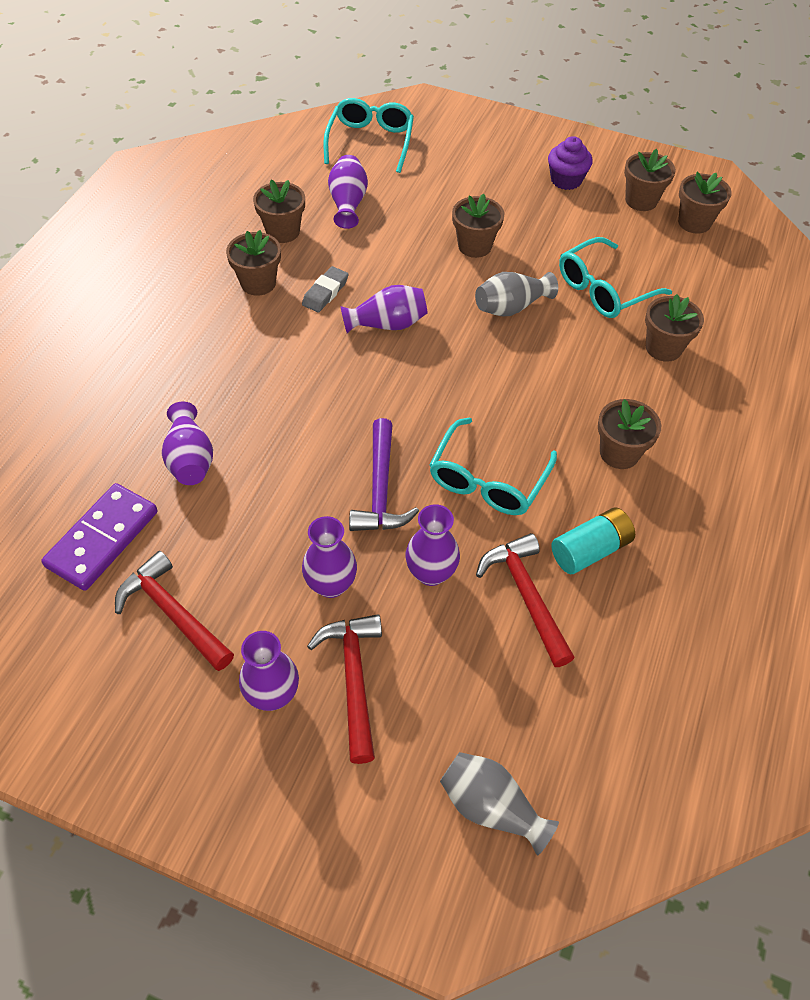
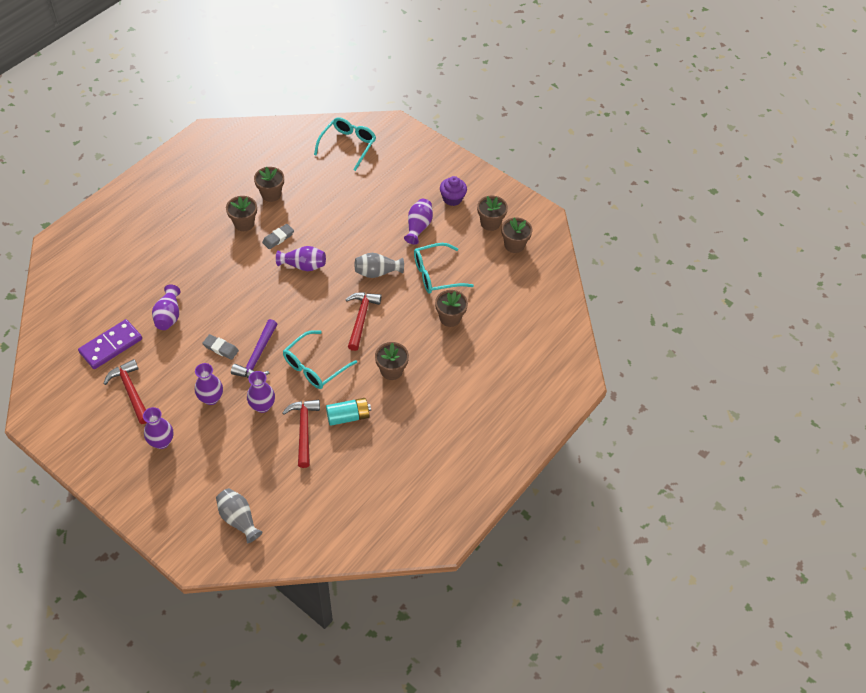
camera: 15 degrees right, 0 degrees up
(309, 491) = (221, 348): none -> grey eraser
(348, 203) = (316, 184): purple vase -> purple vase (418, 227)
(353, 679) = (202, 445): red hammer -> red hammer (361, 318)
(474, 246) = (375, 229): brown flower pot -> none

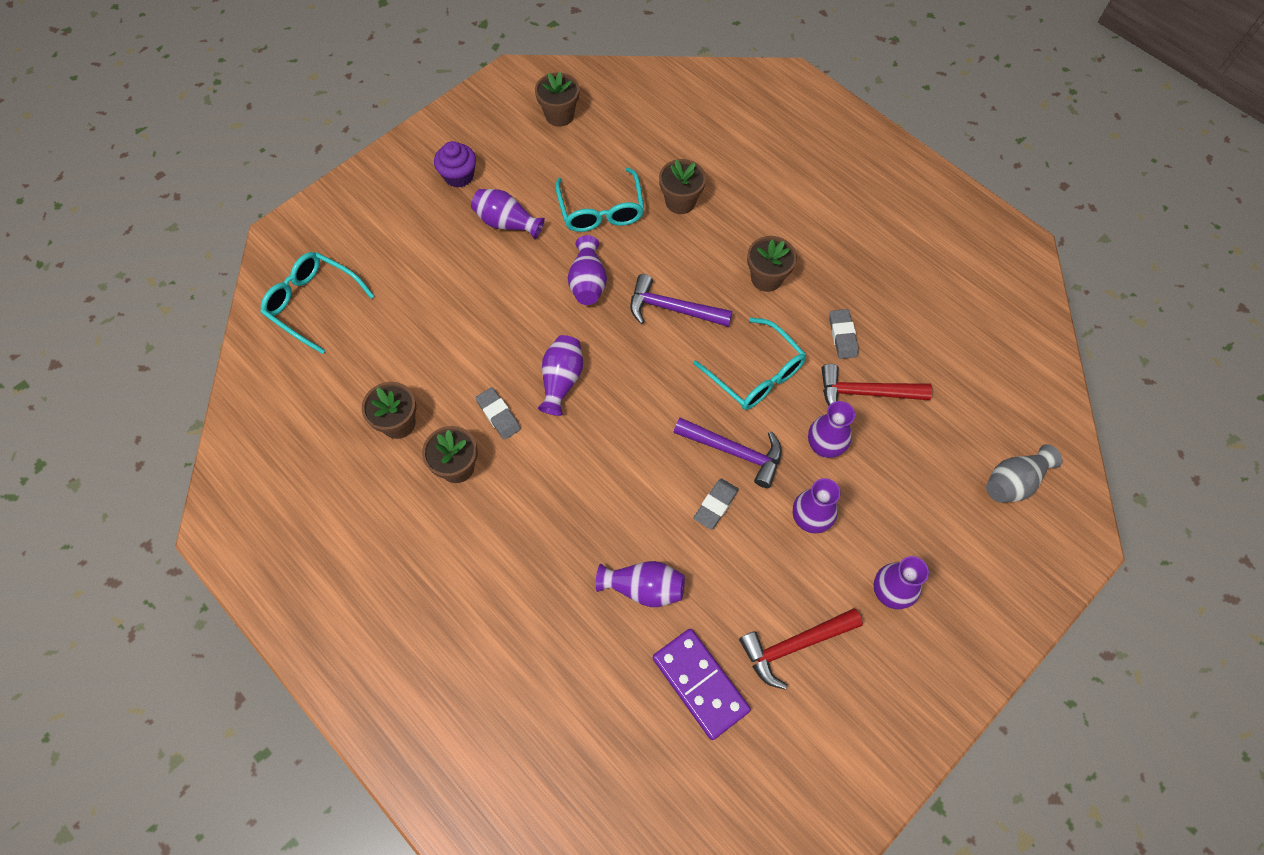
camera: 80 degrees left, 10 degrees up
(348, 416) = (842, 336): turquoise battery -> grey eraser
(361, 318) = (672, 309): red hammer -> purple hammer
(377, 272) = (588, 282): grey vase -> purple vase
(490, 223) = (514, 137): brown flower pot -> none

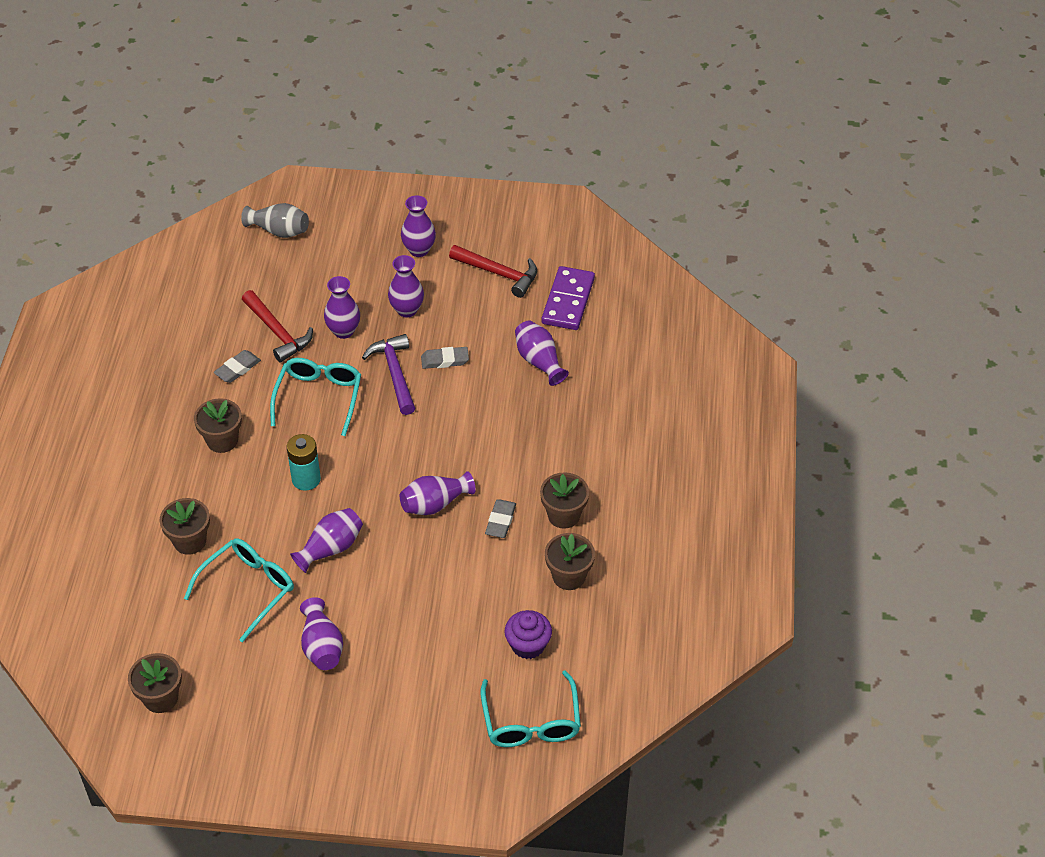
camera: 130 degrees left, 15 degrees down
(459, 176) = (303, 722): purple cupcake -> purple cupcake (528, 645)
(672, 309) = (306, 479): purple hammer -> turquoise battery

